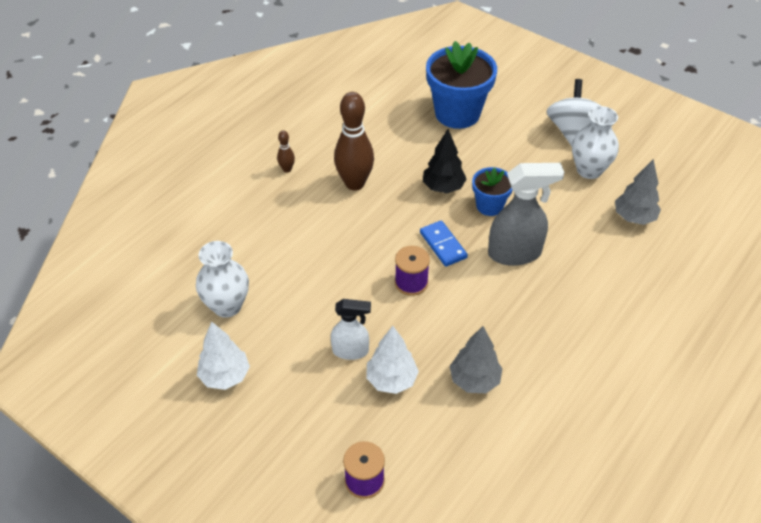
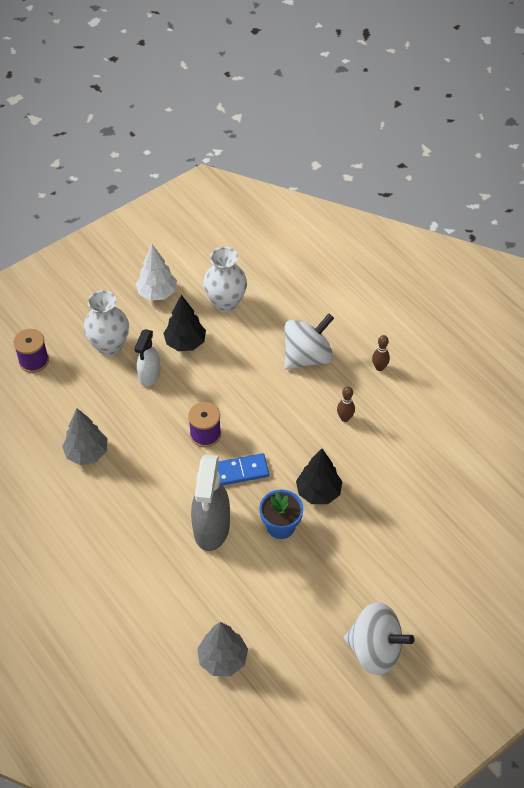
camera: 105 degrees right, 5 degrees up
(287, 223) = (307, 357): none -> white spinning top
(295, 329) = (185, 343): none -> black tree
(354, 183) = (345, 418): brown bowling pin -> brown bowling pin, size x0.45
(391, 380) = (111, 396): white tree -> none
(457, 113) = (432, 538): blue flower pot -> none
(589, 170) = (306, 642): white vase -> white vase (109, 346)

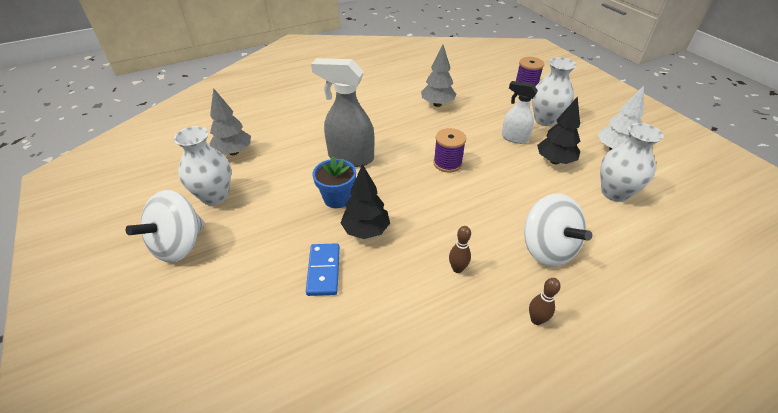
camera: 100 degrees right, 10 degrees down
(241, 471) = (403, 181): blue domino -> blue domino (324, 270)
(302, 647) = (215, 196): none -> white vase

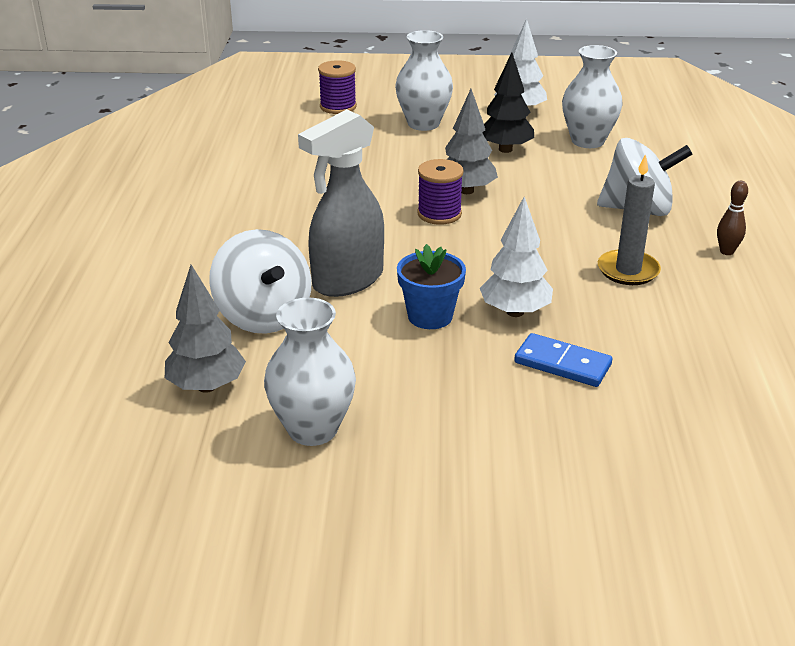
camera: 60 degrees left, 10 degrees down
(179, 245) = (404, 487): white spinning top -> white spinning top (263, 316)
(366, 230) = (515, 312): black tree -> white tree
(437, 104) = (299, 176): grey tree -> grey tree (466, 190)
(457, 269) = (628, 270): brown bowling pin -> grey candle
(514, 138) = (436, 155): white spray bottle -> none

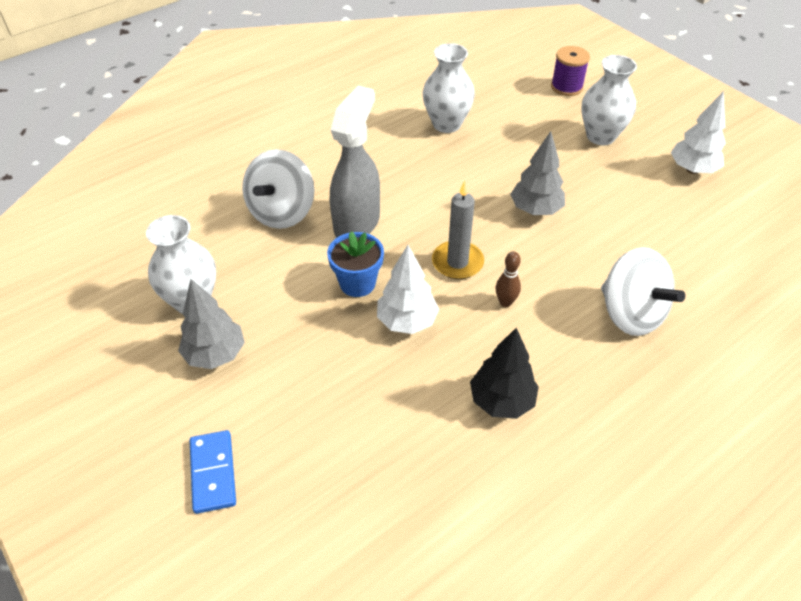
camera: 50 degrees right, 15 degrees up
(206, 386) = (194, 234): grey tree -> grey tree (215, 354)
(347, 280) = (357, 222): grey spray bottle -> grey spray bottle turned 105 degrees clockwise
(439, 214) = (487, 215): purple spool -> none
(505, 149) = (622, 195): black tree -> black tree (501, 401)
(562, 363) = (369, 380): blue domino -> blue domino (213, 473)
(587, 141) = (700, 230): white vase -> white vase (446, 124)
(628, 270) = (530, 354): grey candle -> grey candle (457, 262)
(726, 251) = (632, 401): brown bowling pin -> brown bowling pin (505, 302)

